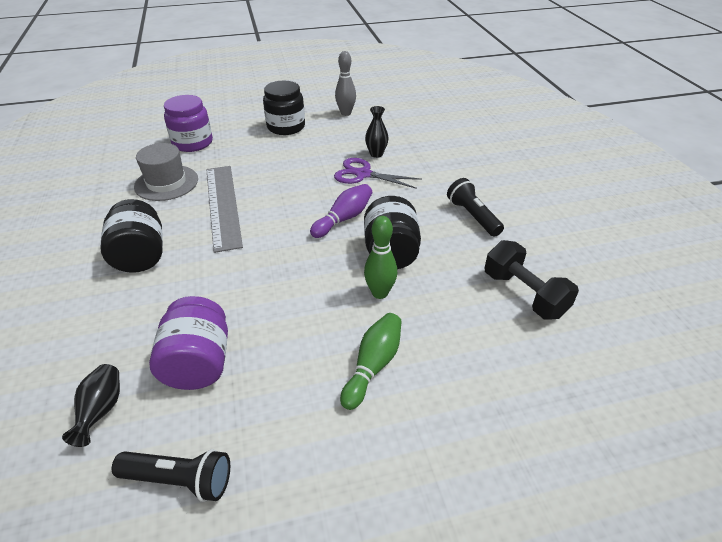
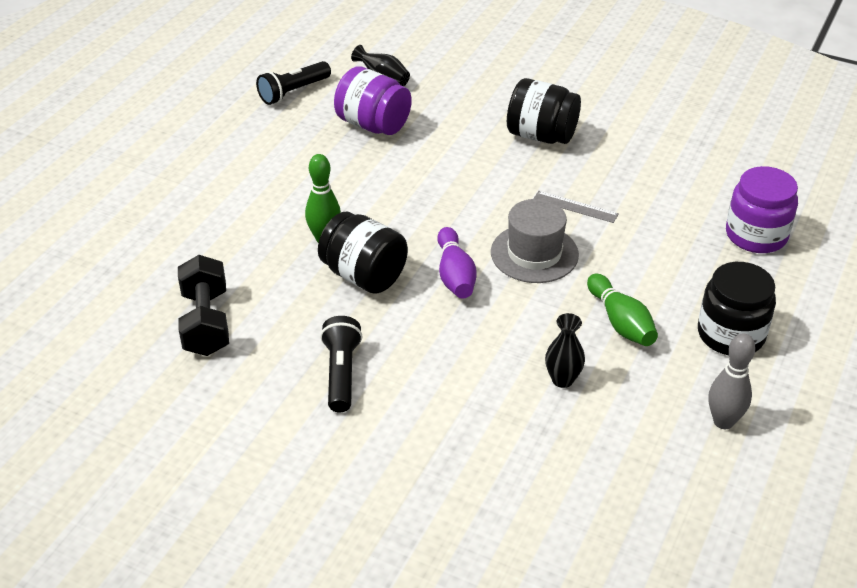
camera: 130 degrees right, 0 degrees up
(166, 183) = (666, 186): grey hat -> grey hat (534, 253)
(223, 205) = (575, 207): grey ruler -> grey ruler, size x0.47
(363, 174) = (525, 338): purple scissors -> none
(373, 366) = (263, 195): green bowling pin -> green bowling pin (620, 322)
(472, 216) = (341, 373): black flashlight -> black flashlight turned 105 degrees counterclockwise
(524, 294) = (206, 323): black dumbbell -> black dumbbell turned 75 degrees clockwise

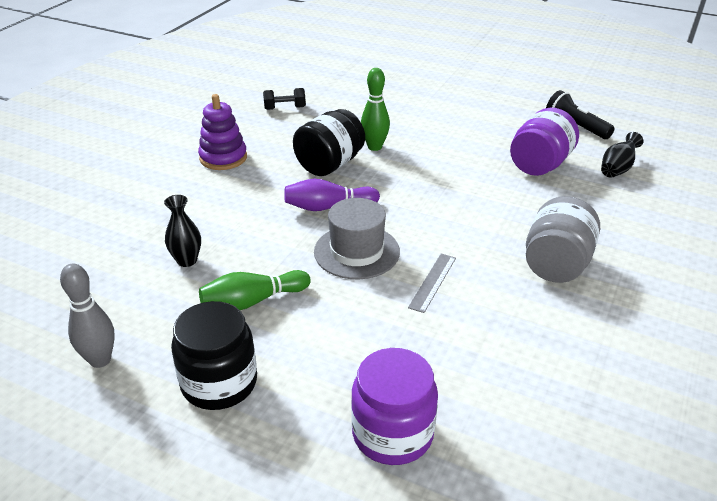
camera: 90 degrees right, 5 degrees down
(206, 323) = (285, 108): black dumbbell -> black dumbbell, size x0.59
(341, 373) = (223, 158): black flashlight -> purple stacking toy
(541, 135) = (556, 264): black jar -> grey jar

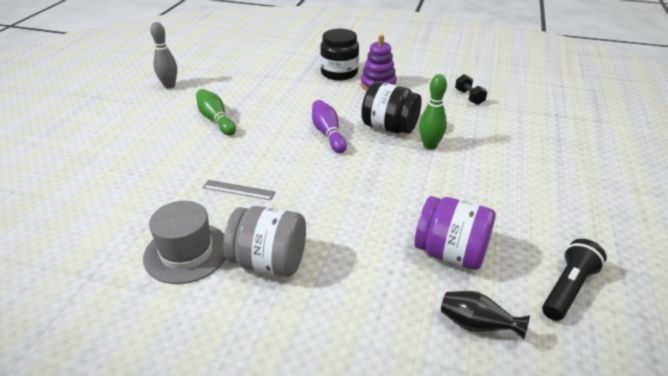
camera: 80 degrees right, 0 degrees up
(187, 260) = (255, 93): black vase -> none
(219, 383) = (146, 120): black jar -> black jar (339, 73)
(356, 252) = (273, 152): grey hat -> grey hat (186, 252)
(392, 433) = (90, 183): purple jar -> none

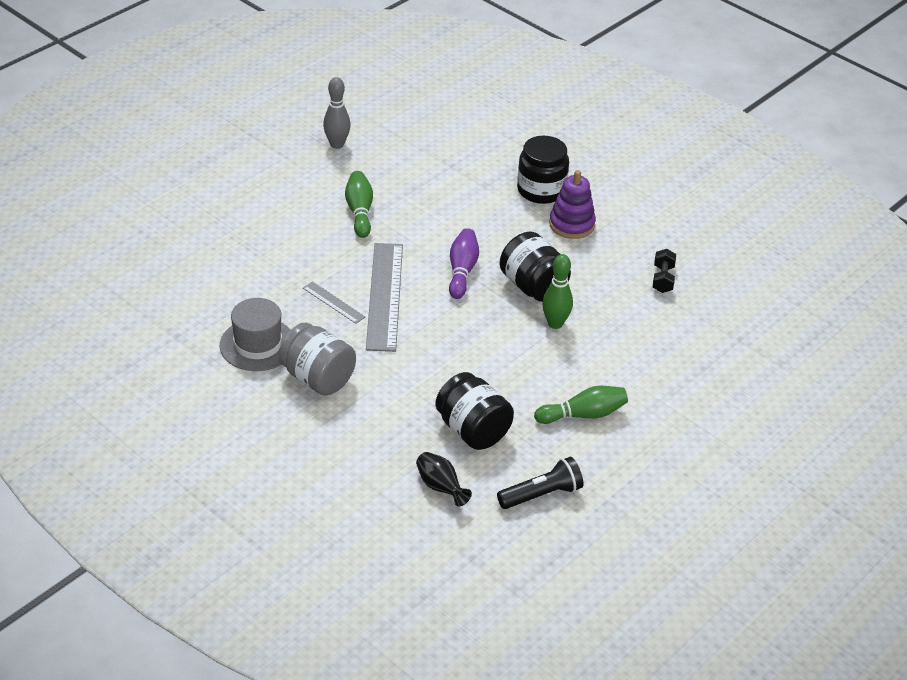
camera: 25 degrees right, 5 degrees up
(280, 170) = (384, 296): none -> grey ruler
(450, 253) = (472, 430): purple jar -> black jar
(521, 203) = (583, 415): none -> green bowling pin

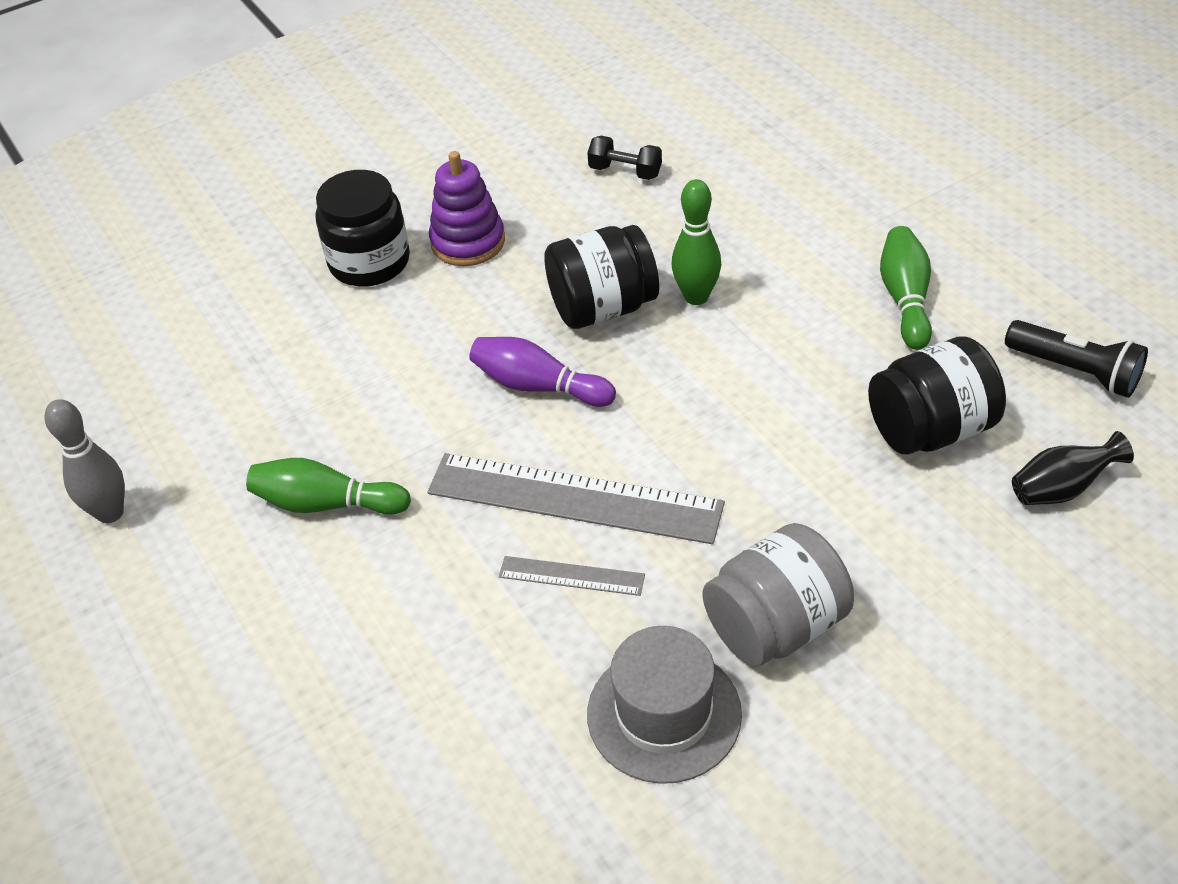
camera: 70 degrees left, 5 degrees up
(333, 302) = (571, 575): grey ruler -> grey ruler turned 45 degrees clockwise
(541, 494) = (1075, 371): black flashlight -> black flashlight turned 135 degrees clockwise

